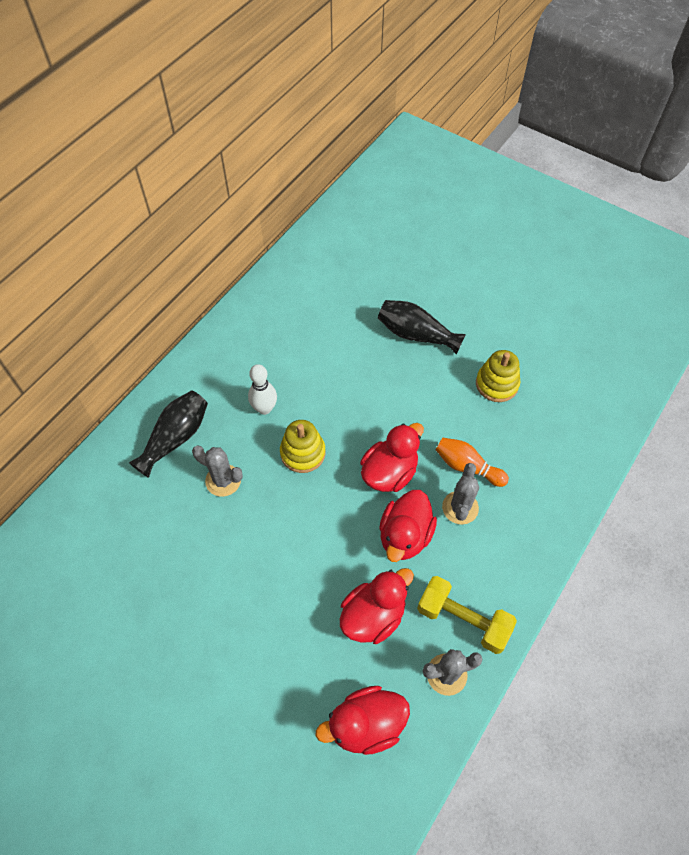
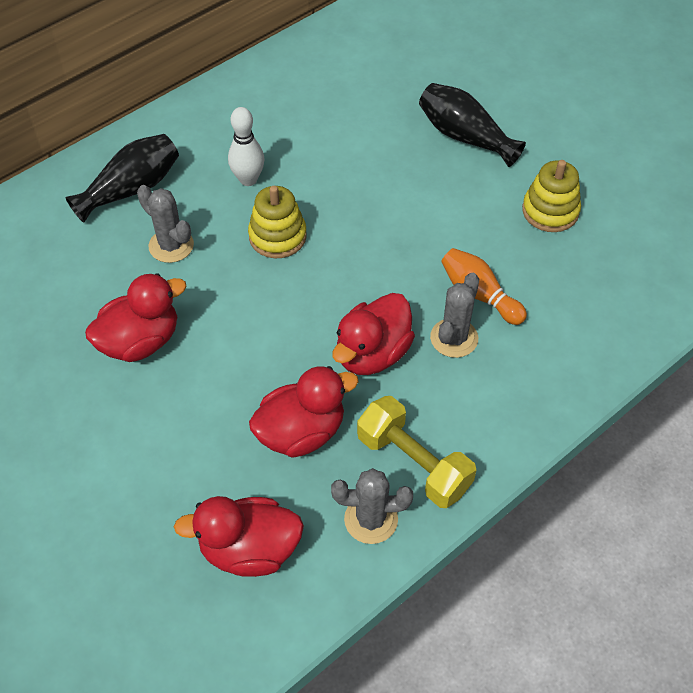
camera: 15 degrees right, 5 degrees down
(389, 472) = (377, 280): red duck -> red duck (140, 341)

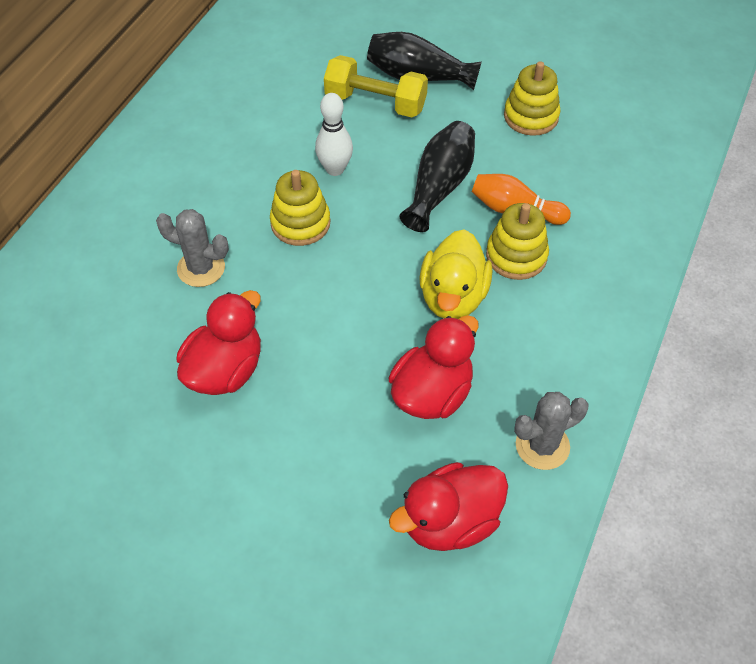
camera: 25 degrees left, 0 degrees up
(131, 189) = (128, 229): black vase -> black vase (440, 186)
(248, 179) = (240, 180): white bowling pin -> white bowling pin (335, 169)
(372, 353) = (453, 297): red duck -> yellow duck
(413, 463) = (549, 380): yellow dumbbell -> yellow dumbbell (375, 103)
(454, 338) = (516, 256): grey cactus -> yellow stacking toy

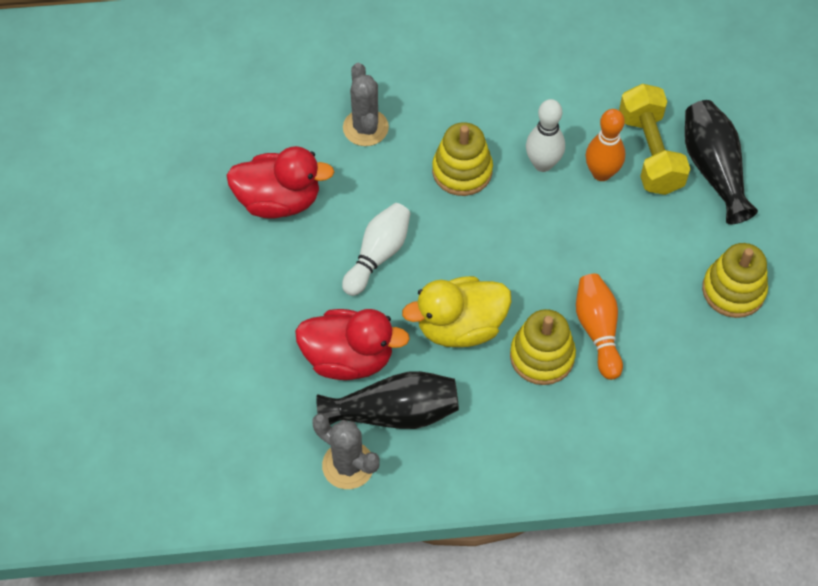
camera: 60 degrees right, 5 degrees up
(340, 321) = (378, 255): none -> white bowling pin
(372, 139) = (601, 173): none -> orange bowling pin
(440, 186) = (582, 256): black vase -> black vase (394, 413)
(450, 522) = (237, 428): red duck -> none

